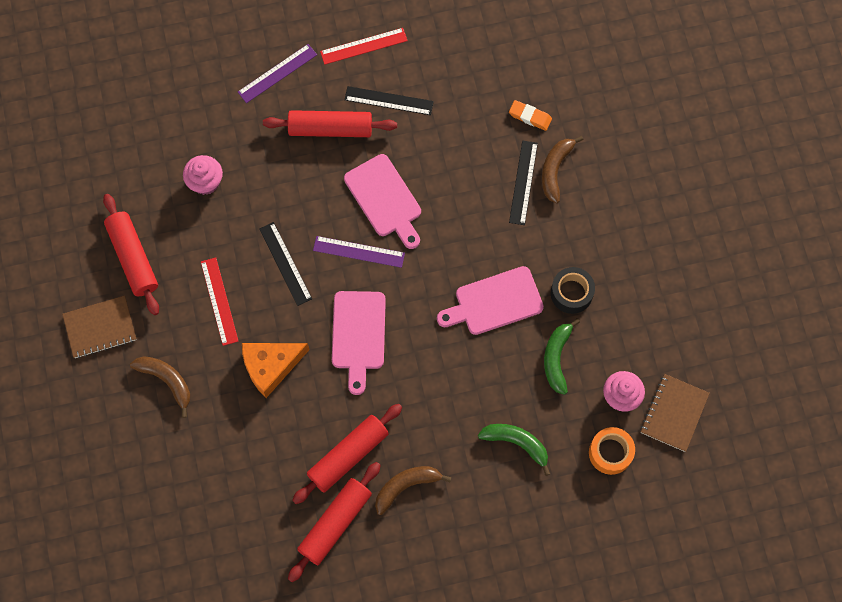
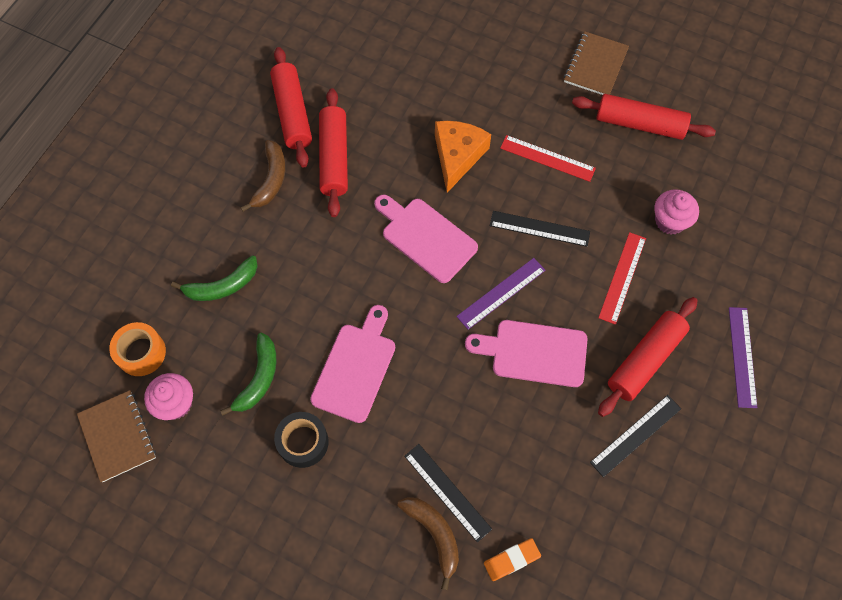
camera: 130 degrees right, 5 degrees down
(166, 381) = (510, 80): brown banana -> none
(363, 46) = (716, 459): red ruler -> red ruler (622, 277)
(557, 358) = (258, 378): green banana -> green banana turned 60 degrees clockwise

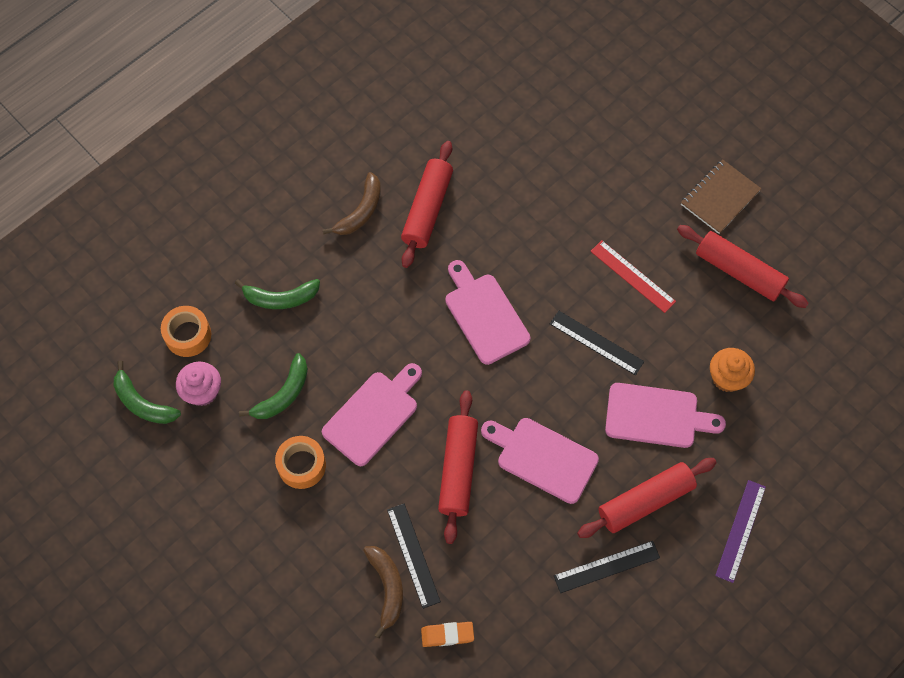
camera: 20 degrees right, 0 degrees up
(117, 436) = (143, 403): brown notebook -> green banana
(292, 113) = (404, 152): red rolling pin -> red rolling pin (458, 469)
(303, 442) = (302, 465): black tape -> orange tape
(457, 156) = (546, 246): orange cheese -> none
(501, 293) = (534, 392): purple ruler -> none
(622, 277) = (657, 416): red ruler -> pink cutting board
(670, 221) = (727, 377): pink cupcake -> orange cupcake

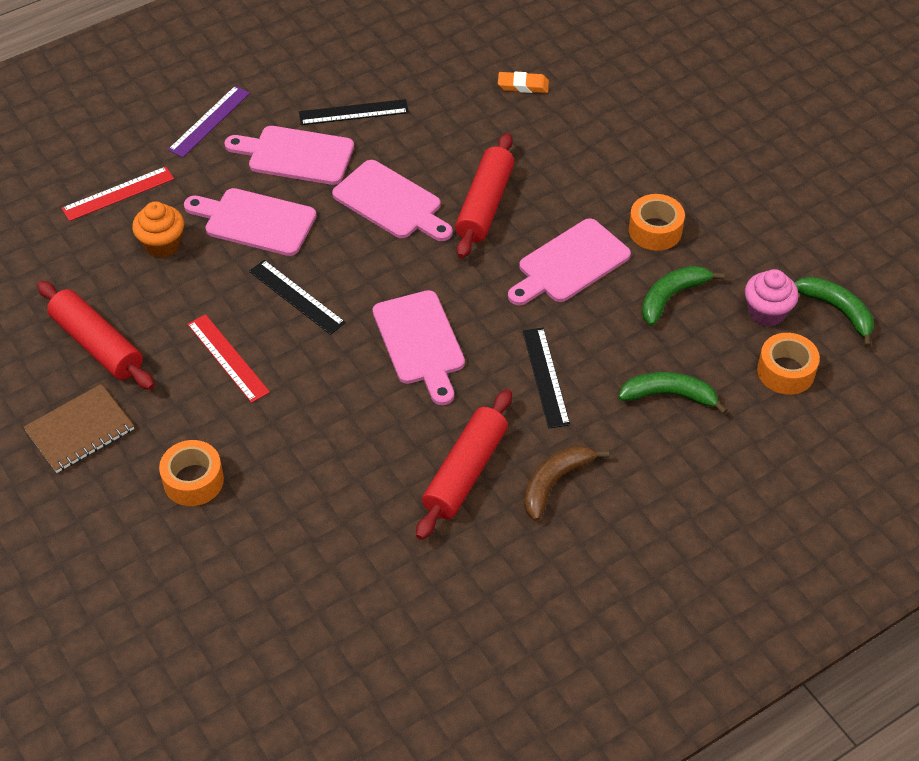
camera: 170 degrees left, 15 degrees down
(387, 588) = (576, 124): brown banana -> none
(413, 555) = (546, 145): black ruler -> black ruler (545, 377)
(622, 172) = (193, 480): none -> orange tape
(645, 501) = (295, 155): red rolling pin -> pink cutting board
(788, 427) = (118, 193): none -> red ruler

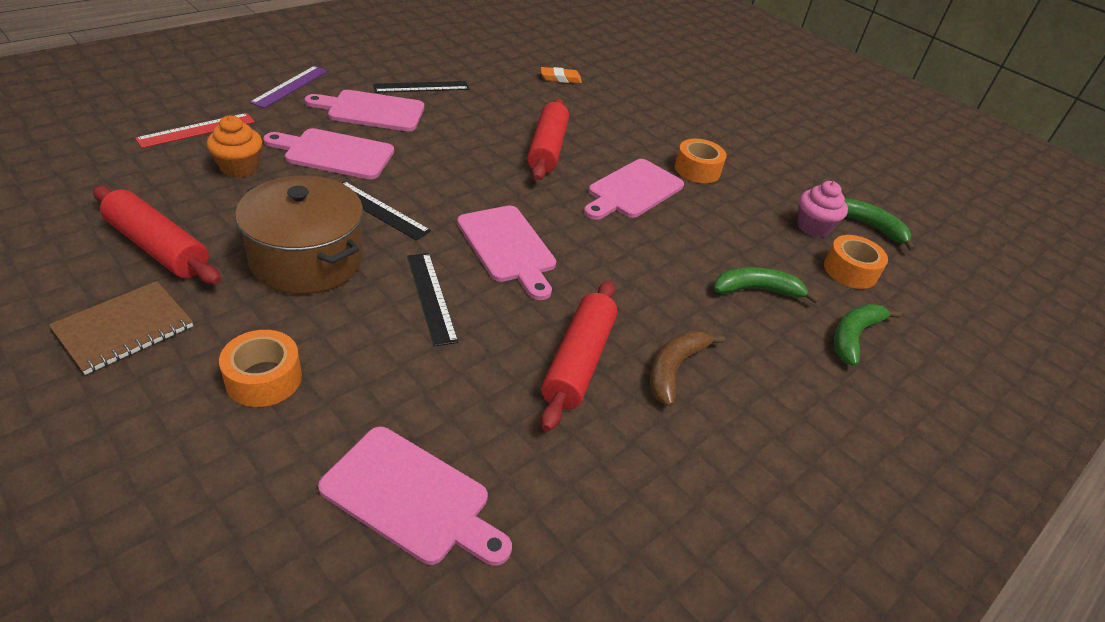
camera: 15 degrees left, 10 degrees down
(228, 358) = (307, 259): red ruler -> brown pot
(391, 203) = (463, 145): pink cutting board -> pink cutting board (412, 498)
(545, 377) = (637, 275): black ruler -> black ruler (431, 297)
(671, 297) = (729, 215): green banana -> green banana (854, 337)

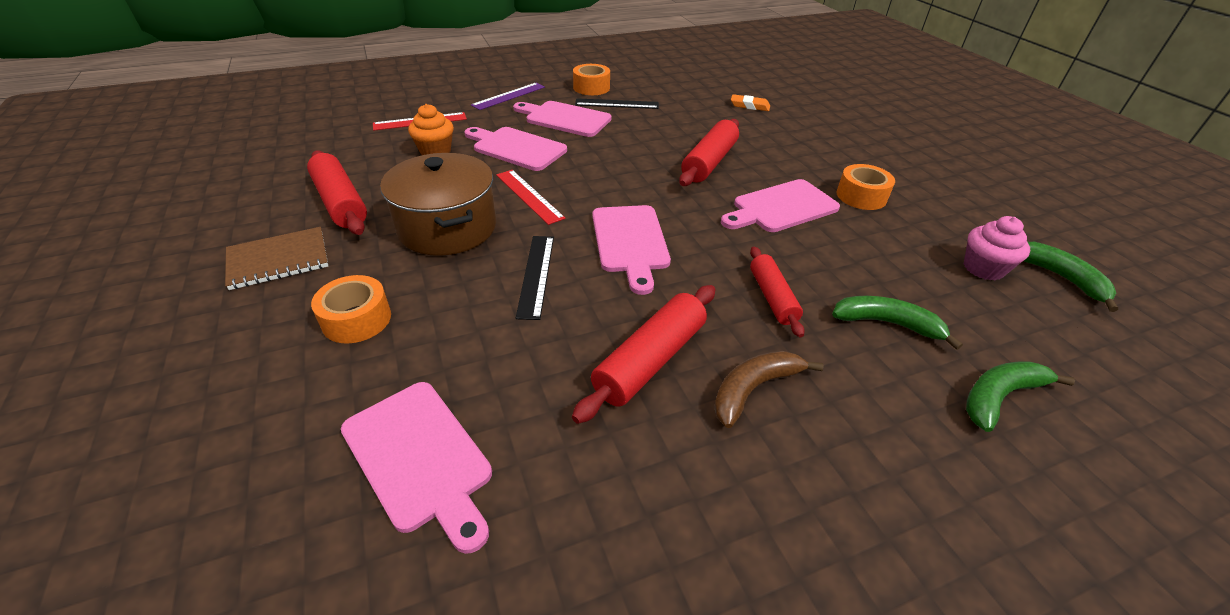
camera: 25 degrees right, 0 degrees up
(379, 210) = (529, 196): black ruler -> red ruler
(658, 282) = (772, 297): none -> red rolling pin
(850, 271) = (1018, 322): orange tape -> orange tape (591, 87)

